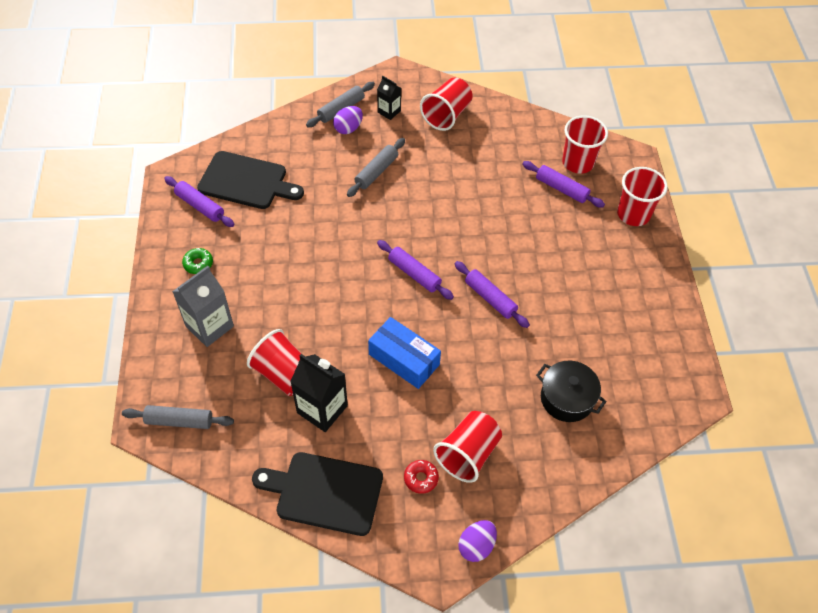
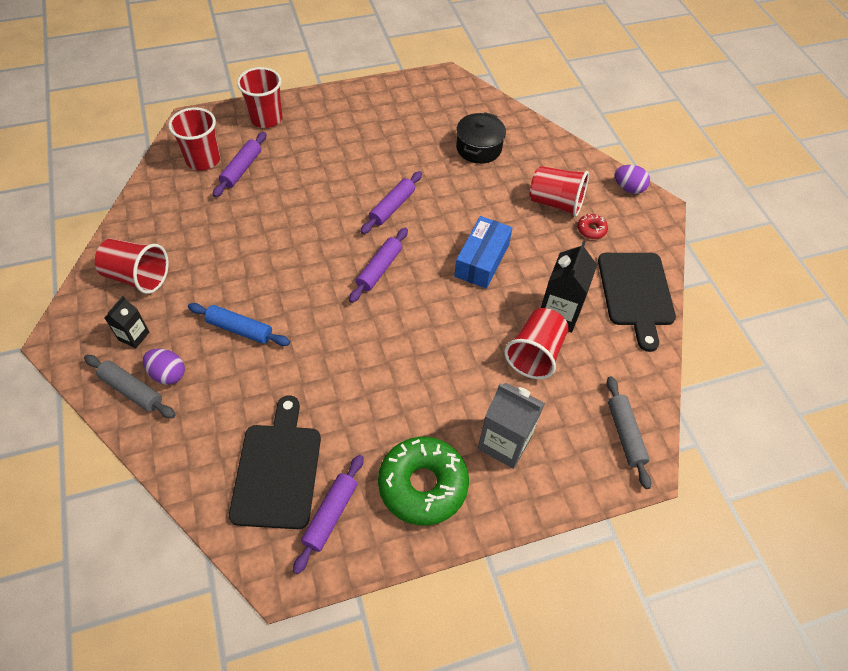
camera: 105 degrees left, 0 degrees up
(198, 264) = (423, 485): green donut -> green donut, size x2.33
(376, 172) = (240, 329): grey rolling pin -> blue rolling pin

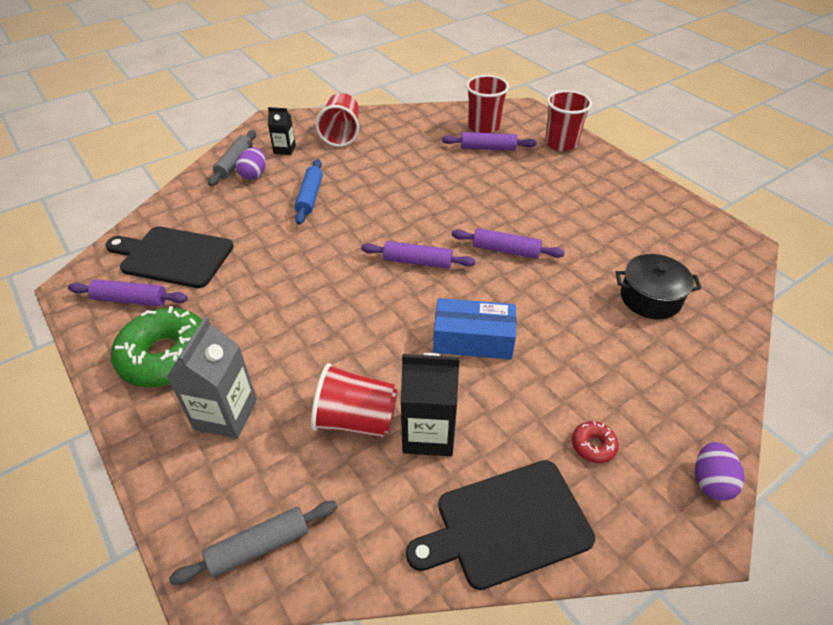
camera: 75 degrees right, 10 degrees down
(277, 470) = (173, 256): black cutting board -> black cutting board turned 150 degrees counterclockwise
(555, 203) = (615, 394): red cup -> none

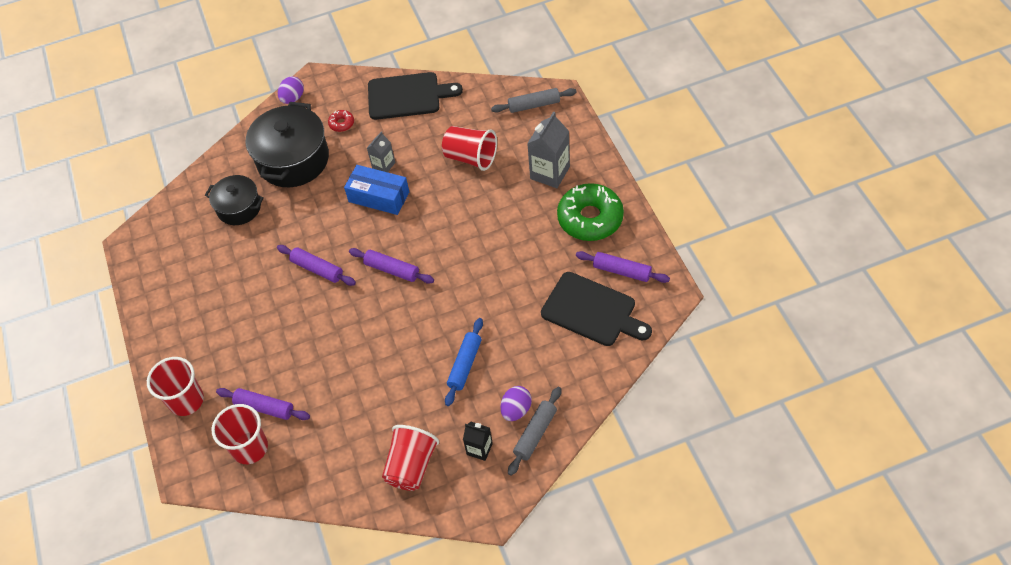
camera: 160 degrees left, 10 degrees up
(428, 433) = (431, 143): black carton -> none
(488, 385) = (383, 165): none -> grey carton
(627, 372) = (293, 160): none -> black pot

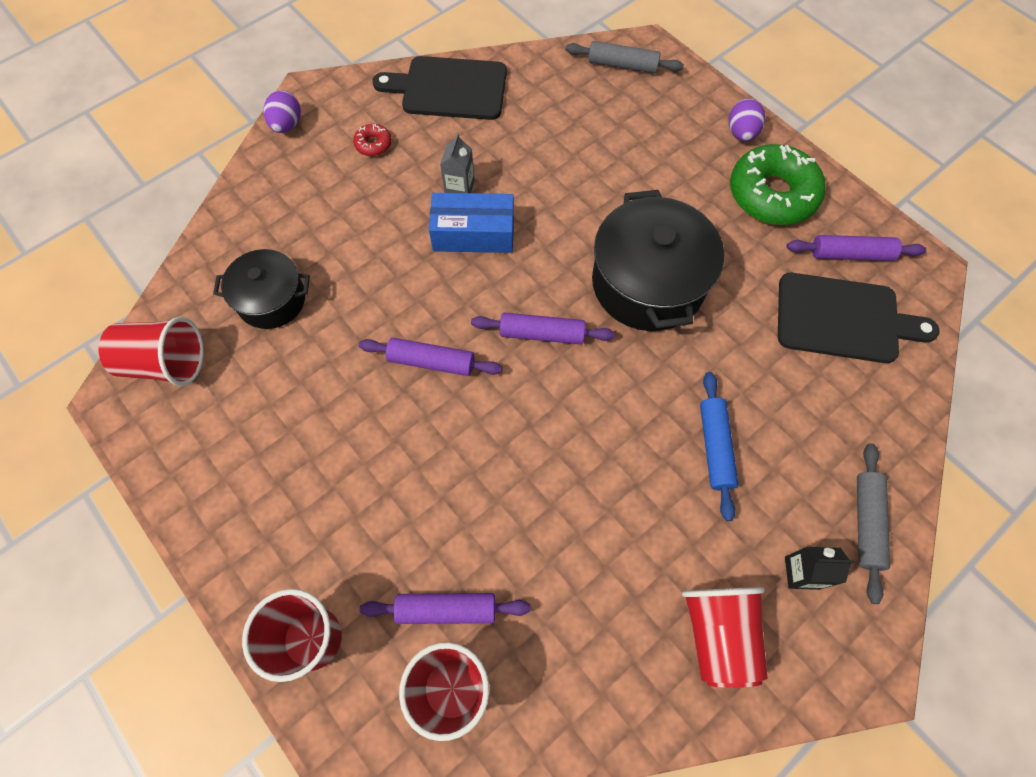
camera: 25 degrees left, 10 degrees up
(293, 160) = (325, 210): black pot -> black pot (647, 283)
(407, 96) = (449, 88): black cutting board -> black cutting board turned 150 degrees counterclockwise
(471, 157) = (575, 150): red cup -> red cup (166, 363)
(516, 410) = (821, 494): purple egg -> purple egg (741, 133)
(534, 105) = (622, 65): grey rolling pin -> grey rolling pin turned 45 degrees clockwise
(550, 173) = (688, 147): grey carton -> none

